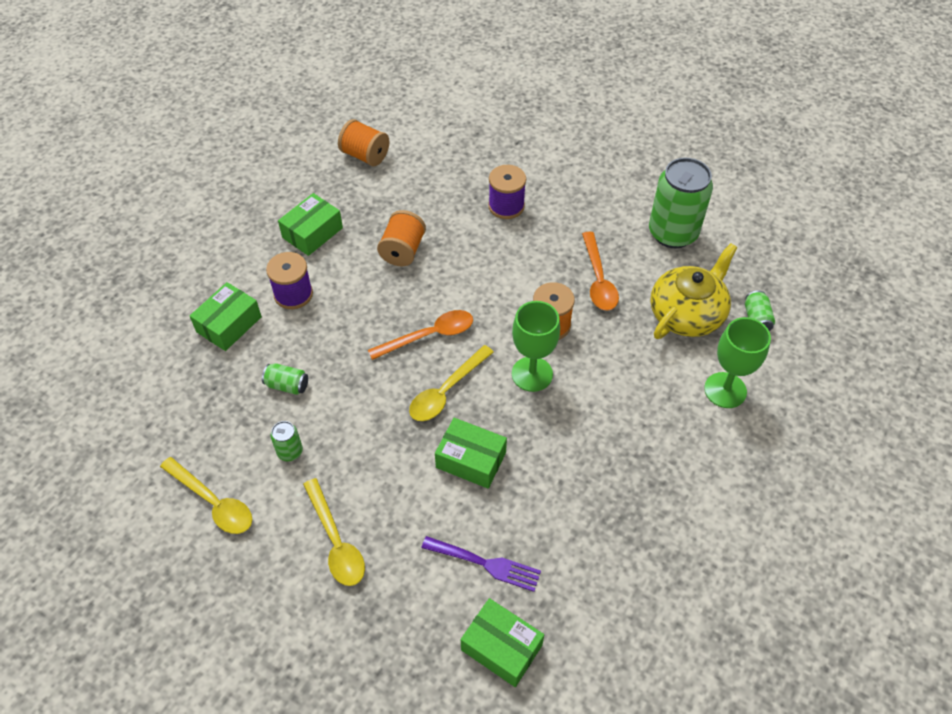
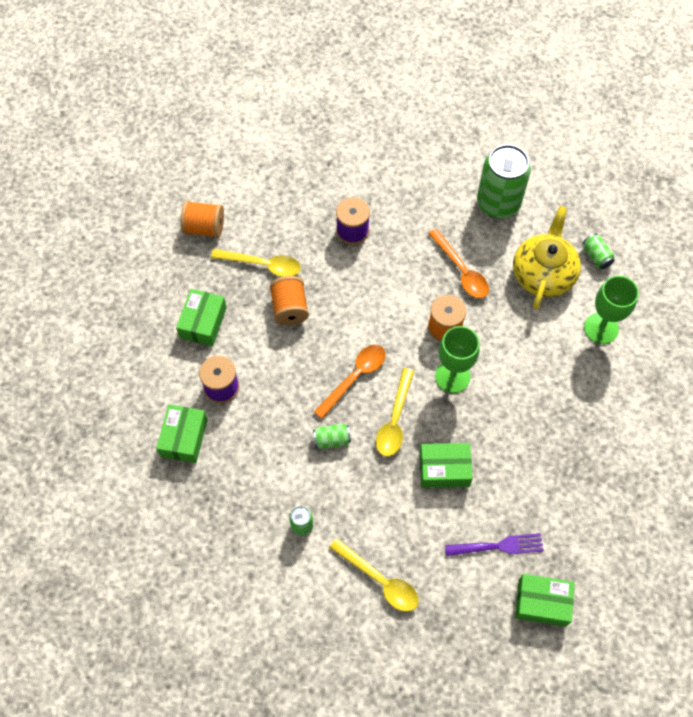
camera: 25 degrees left, 10 degrees up
(213, 502) = (267, 594): yellow spoon -> yellow spoon (262, 265)
(287, 385) = (266, 470): green can -> green can (332, 440)

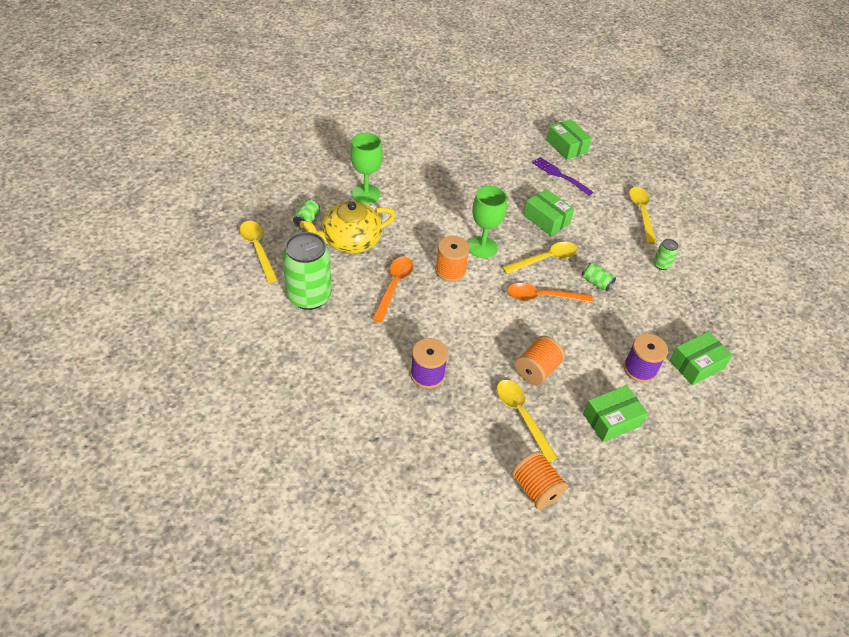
camera: 135 degrees left, 15 degrees down
(584, 199) = (257, 249): none -> yellow spoon

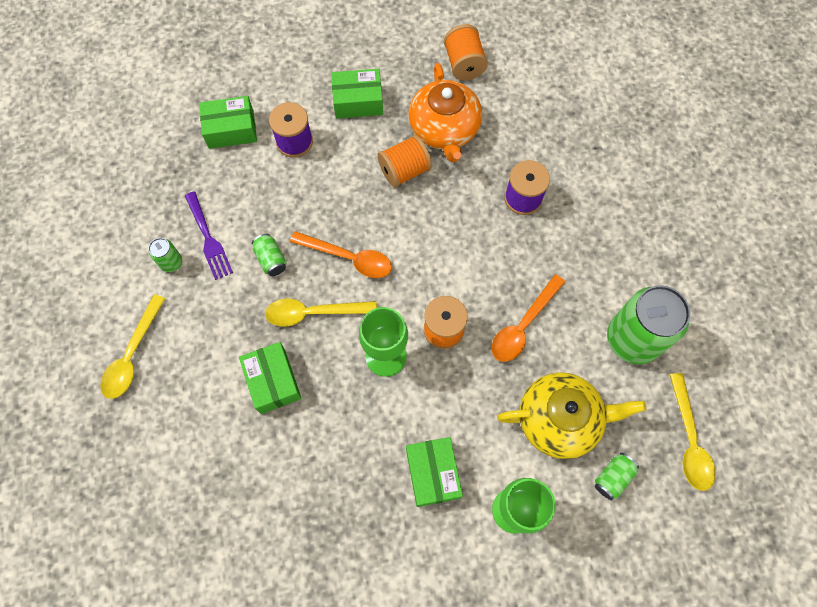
camera: 155 degrees left, 20 degrees up
(521, 416) = (444, 129): yellow spoon -> orange teapot
(559, 175) = (201, 466): purple fork -> purple fork (208, 239)
(566, 146) = (148, 533): green box -> green box (433, 473)

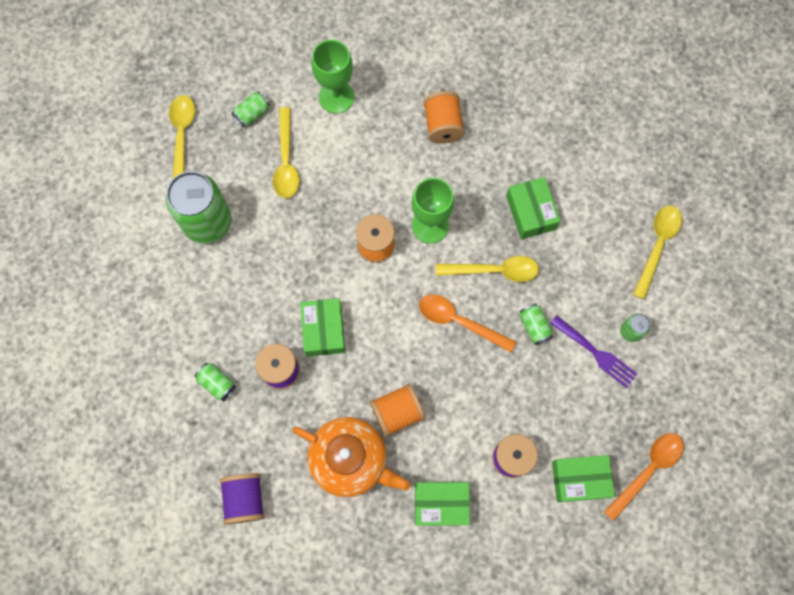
camera: 175 degrees left, 5 degrees up
(208, 239) = (596, 353): purple fork -> purple fork turned 150 degrees clockwise
(433, 473) = (398, 128): green box -> green box (324, 330)
(444, 129) = (350, 459): orange teapot -> orange teapot turned 120 degrees clockwise
(464, 64) = (318, 544): orange spool -> orange spool (443, 125)
(523, 325) = (303, 243): orange spoon -> orange spoon (647, 470)
(534, 92) = (245, 499): none -> purple spool
(560, 419) = (286, 161): yellow teapot -> yellow spoon
(582, 182) = (217, 383): none -> green can

